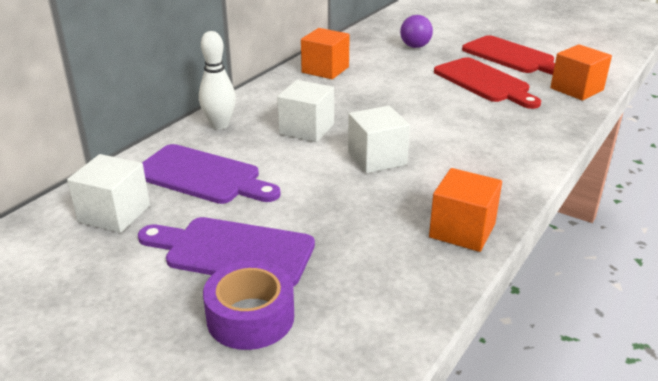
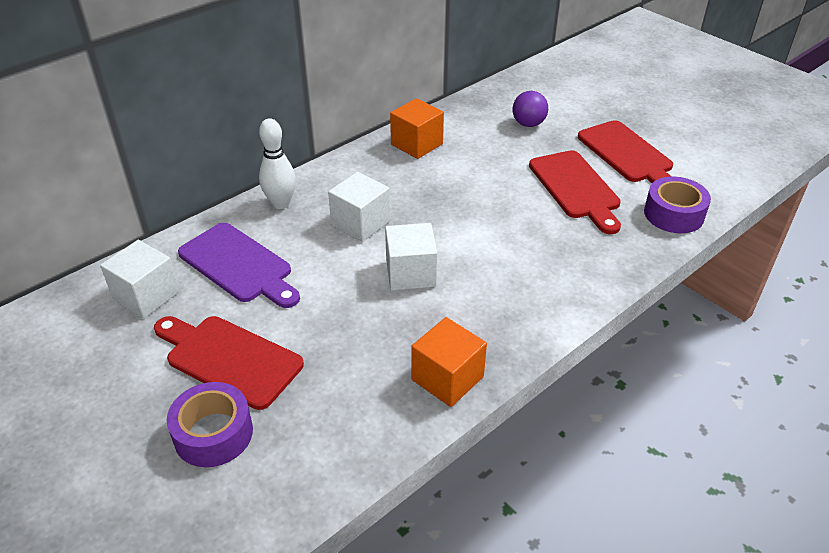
camera: 15 degrees right, 10 degrees up
(233, 251) = (229, 359): purple cutting board -> red cutting board
(576, 89) = (673, 214): orange cube -> purple tape

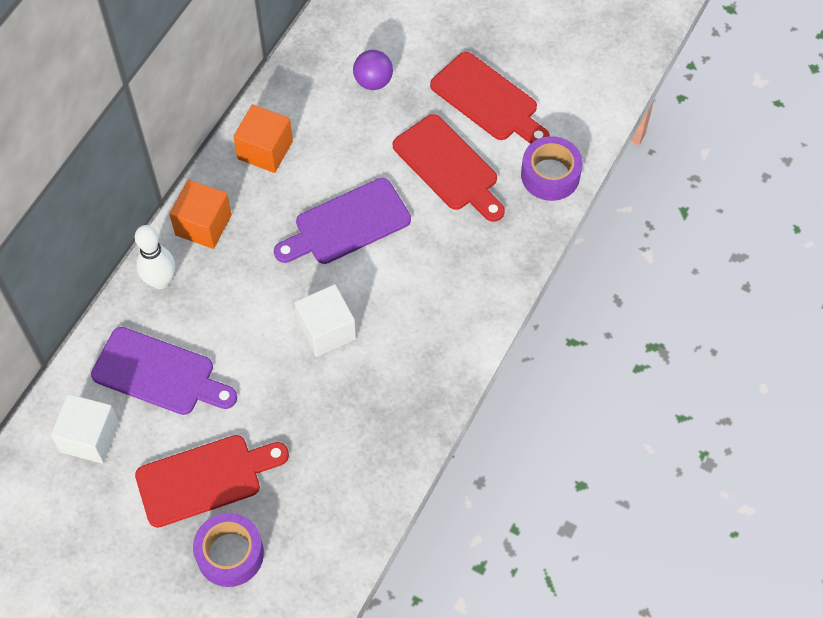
camera: 20 degrees left, 20 degrees up
(229, 359) = (205, 479): red cutting board -> red cutting board turned 150 degrees clockwise
(360, 223) = (253, 282): white cube -> none
(447, 378) = (401, 435): orange cube -> orange cube (203, 225)
(465, 204) = (347, 224): none -> purple cutting board

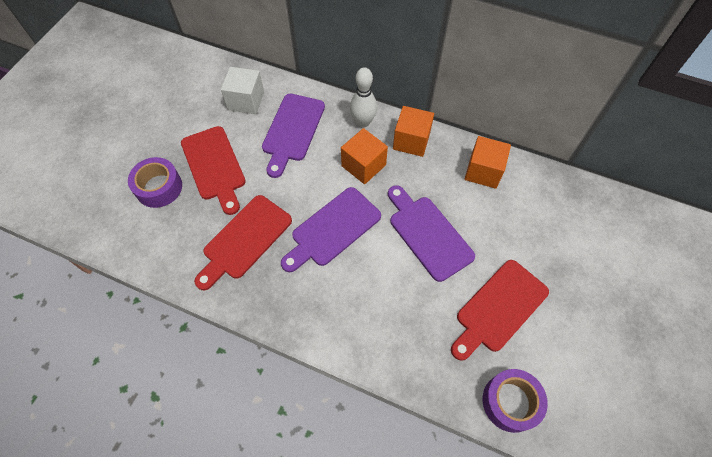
camera: 85 degrees right, 0 degrees up
(234, 286) = (363, 165): none -> orange cube
(326, 330) = (332, 229): white cube -> purple cutting board
(373, 81) = (569, 240): purple ball -> none
(488, 100) = (578, 338): red cutting board -> red cutting board (244, 240)

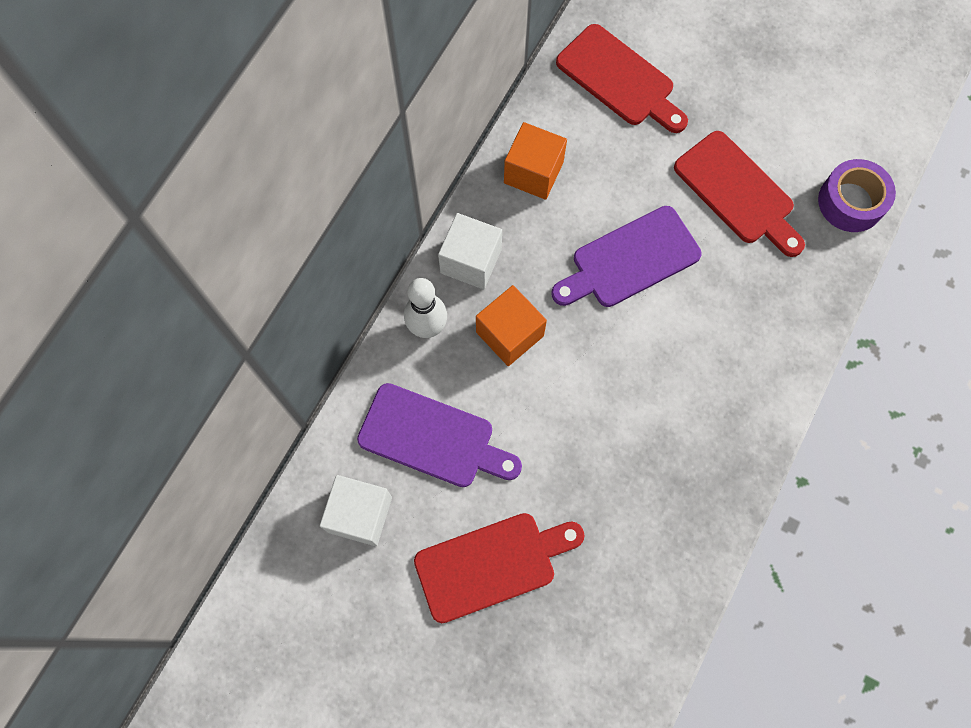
camera: 85 degrees left, 10 degrees up
(159, 187) = (526, 655): purple tape -> none
(244, 240) = (627, 513): red cutting board -> red cutting board (619, 79)
(332, 229) = (616, 386): purple cutting board -> none
(411, 141) = (471, 261): orange cube -> white cube

